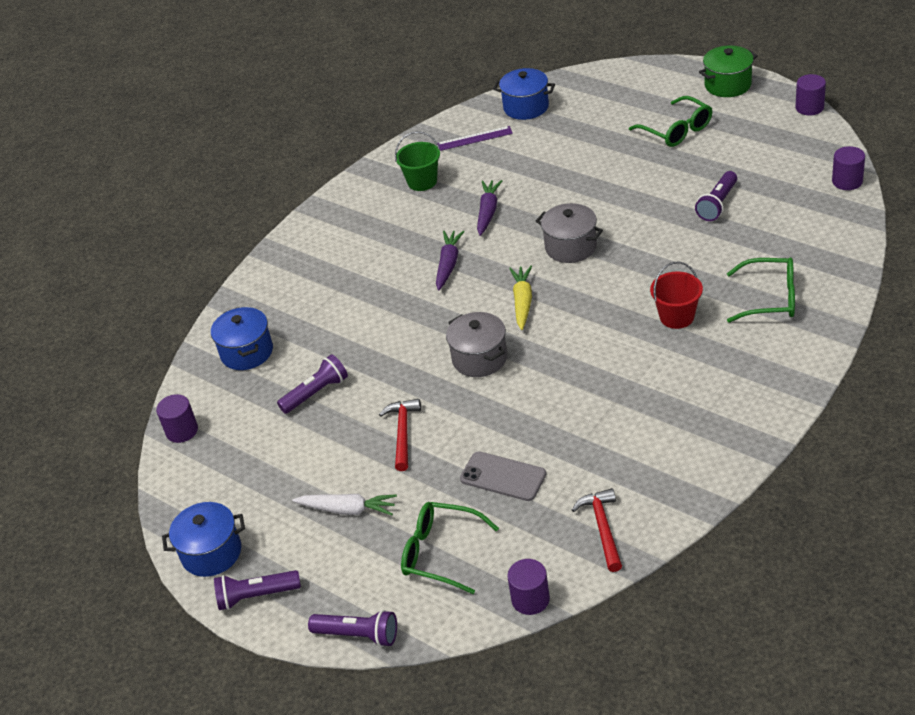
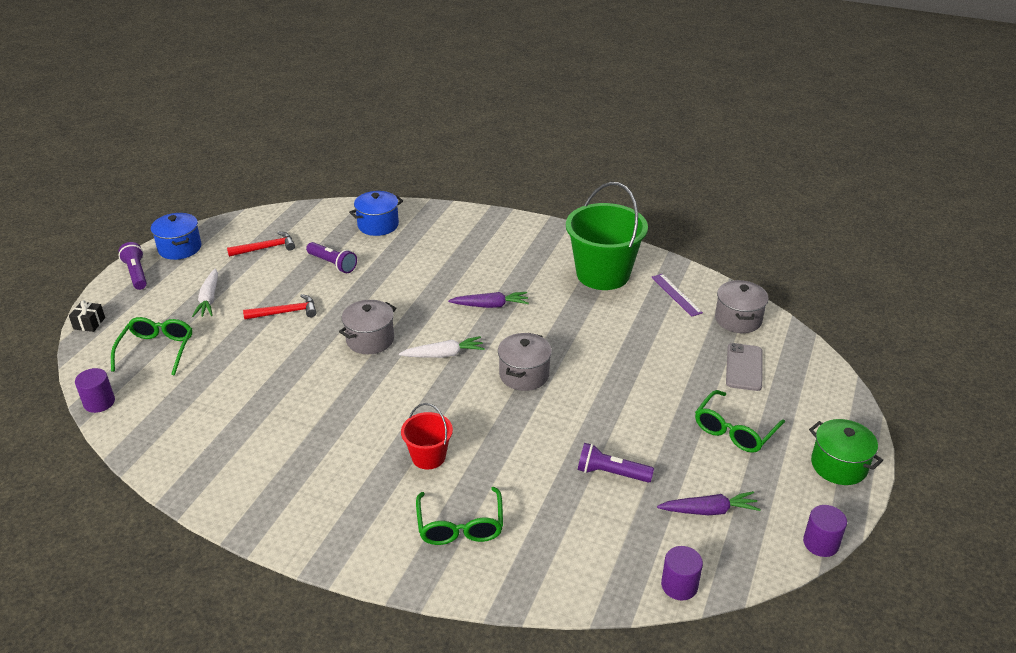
camera: 70 degrees right, 5 degrees down
(182, 431) = (297, 214): purple cylinder -> none
(358, 635) = (89, 323): purple flashlight -> black gift
(422, 181) = (603, 274): green bucket -> green bucket, size x1.95
(488, 212) = (567, 318): purple carrot -> purple carrot (709, 510)
(503, 477) = (231, 371): grey phone -> grey phone (744, 367)
(522, 302) = (444, 354): yellow carrot -> white carrot
(526, 107) = (738, 319): blue pot -> grey pot
(602, 528) = (164, 434): red hammer -> red hammer (265, 248)

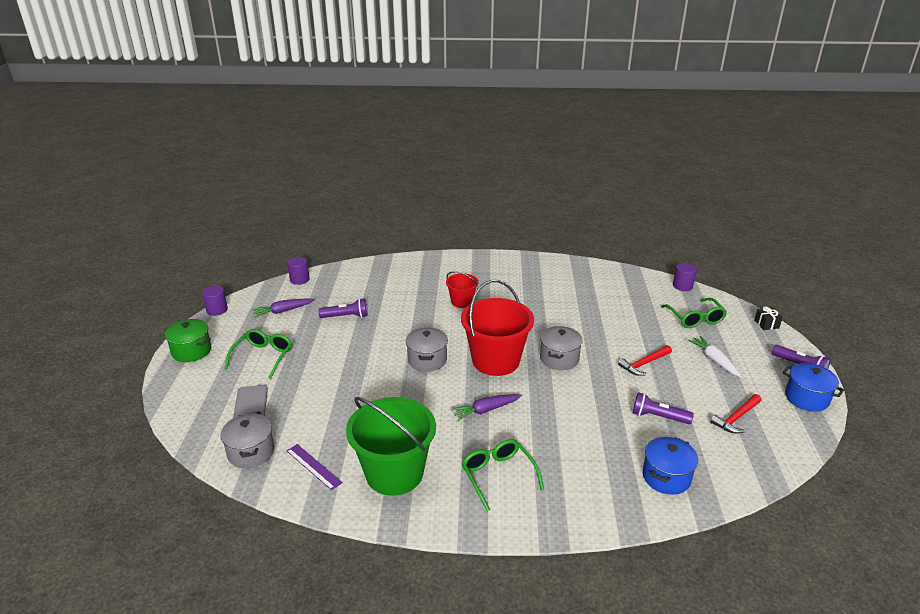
camera: 160 degrees right, 5 degrees down
(444, 354) = (496, 361): white carrot -> red bucket
(460, 526) = (423, 278): green glasses -> green glasses (498, 475)

